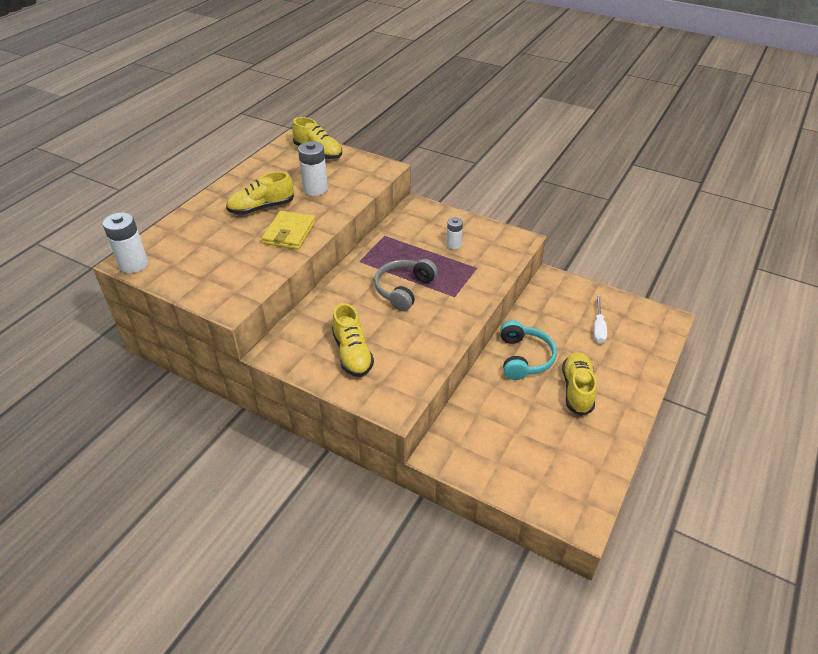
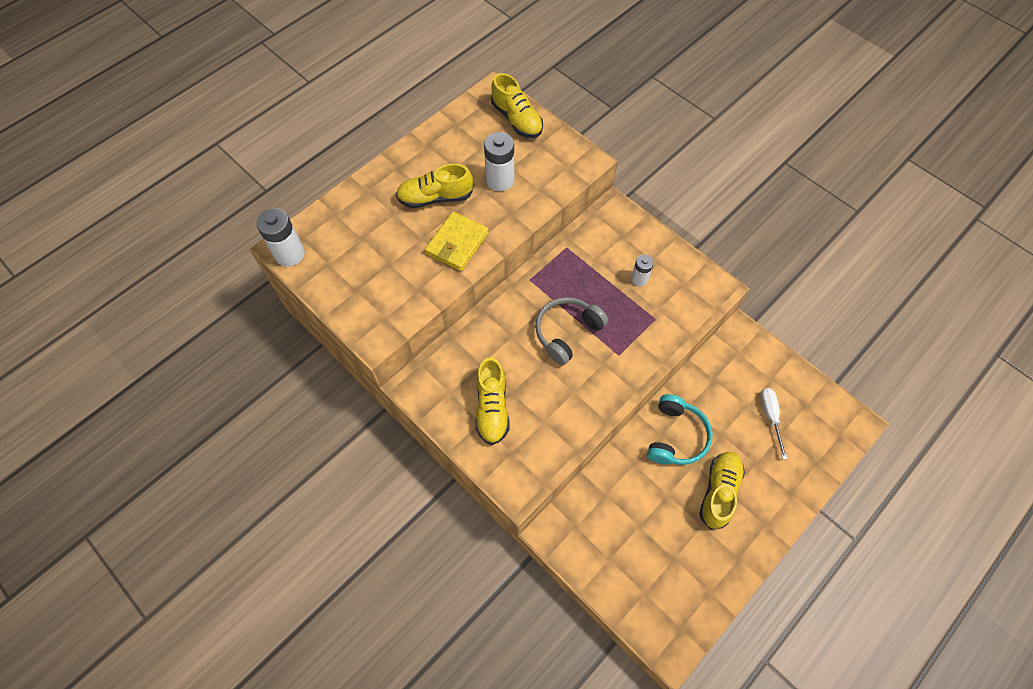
camera: 15 degrees right, 20 degrees up
(598, 328) = (770, 417): white screwdriver -> white screwdriver turned 150 degrees clockwise

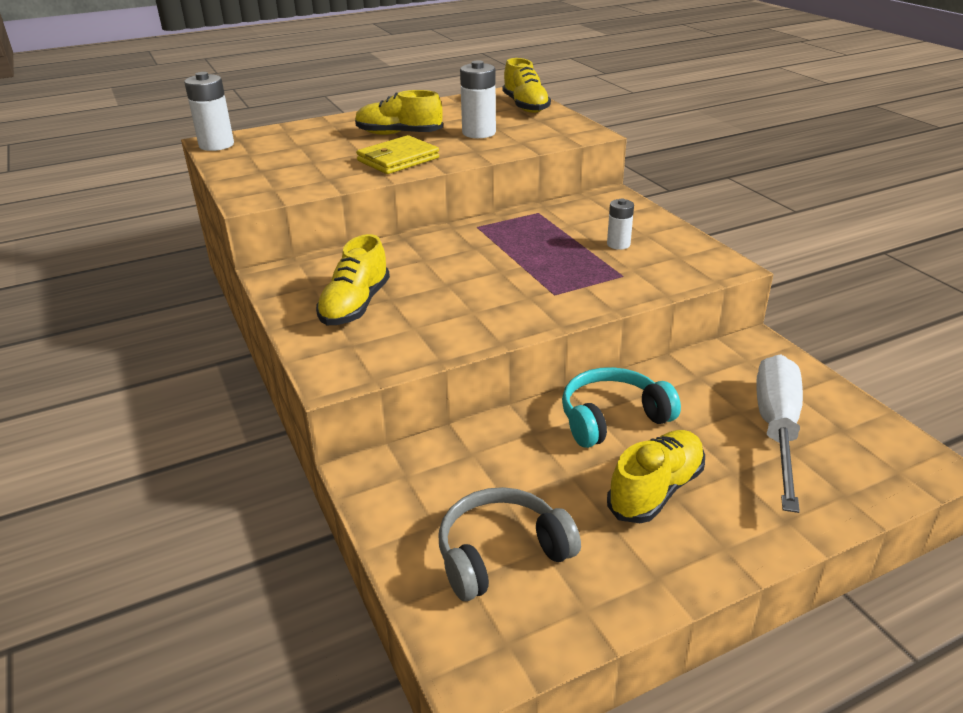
camera: 20 degrees right, 30 degrees down
(567, 332) = (496, 267): grey headphones -> grey headphones (501, 554)
(676, 436) = (612, 418): turquoise headphones -> turquoise headphones turned 150 degrees counterclockwise
(770, 417) = (776, 429): white screwdriver -> white screwdriver, size x1.84

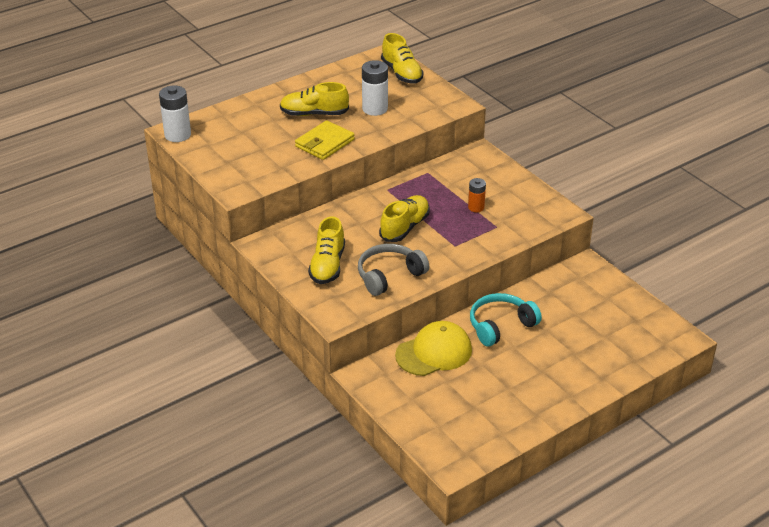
camera: 10 degrees left, 5 degrees up
(494, 449) = (434, 352): none -> yellow cap
(501, 554) = (453, 411): grey headphones -> grey headphones (389, 276)
(596, 252) = (476, 207): none -> orange battery
(618, 244) = (489, 199): white battery -> none
(656, 490) = (531, 368): yellow shoe -> yellow shoe (405, 227)
(776, 429) = (598, 324): white screwdriver -> none

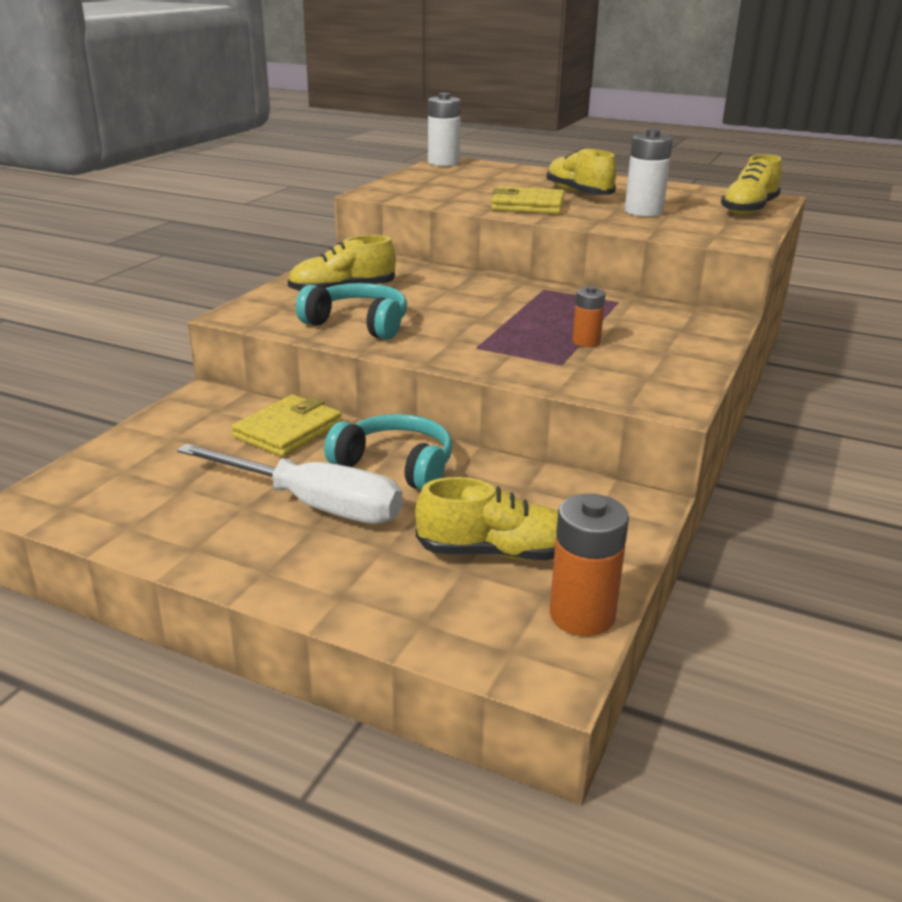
camera: 60 degrees right, 10 degrees down
(389, 276) = (358, 324): grey headphones -> turquoise headphones
(405, 227) = (475, 312): yellow shoe -> yellow shoe (496, 552)
(434, 352) = (288, 430): yellow cap -> yellow wallet
(521, 365) = (313, 505): none -> white screwdriver
(654, 316) = (582, 615): none -> orange battery

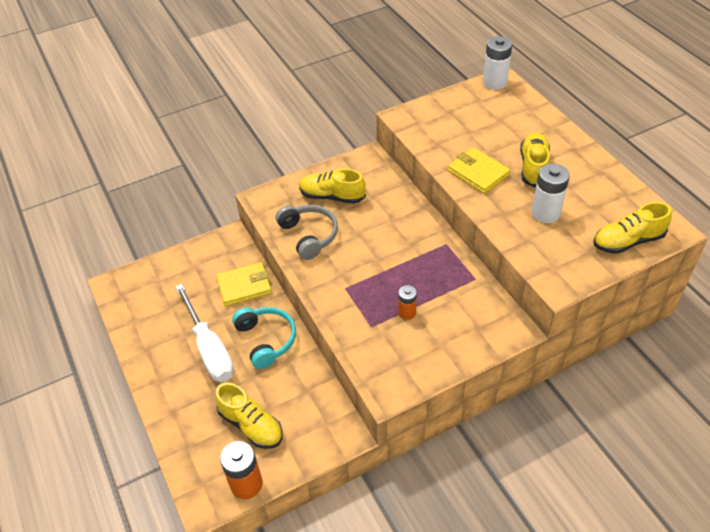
camera: 40 degrees right, 20 degrees up
(358, 324) = (309, 236): turquoise headphones -> grey headphones

